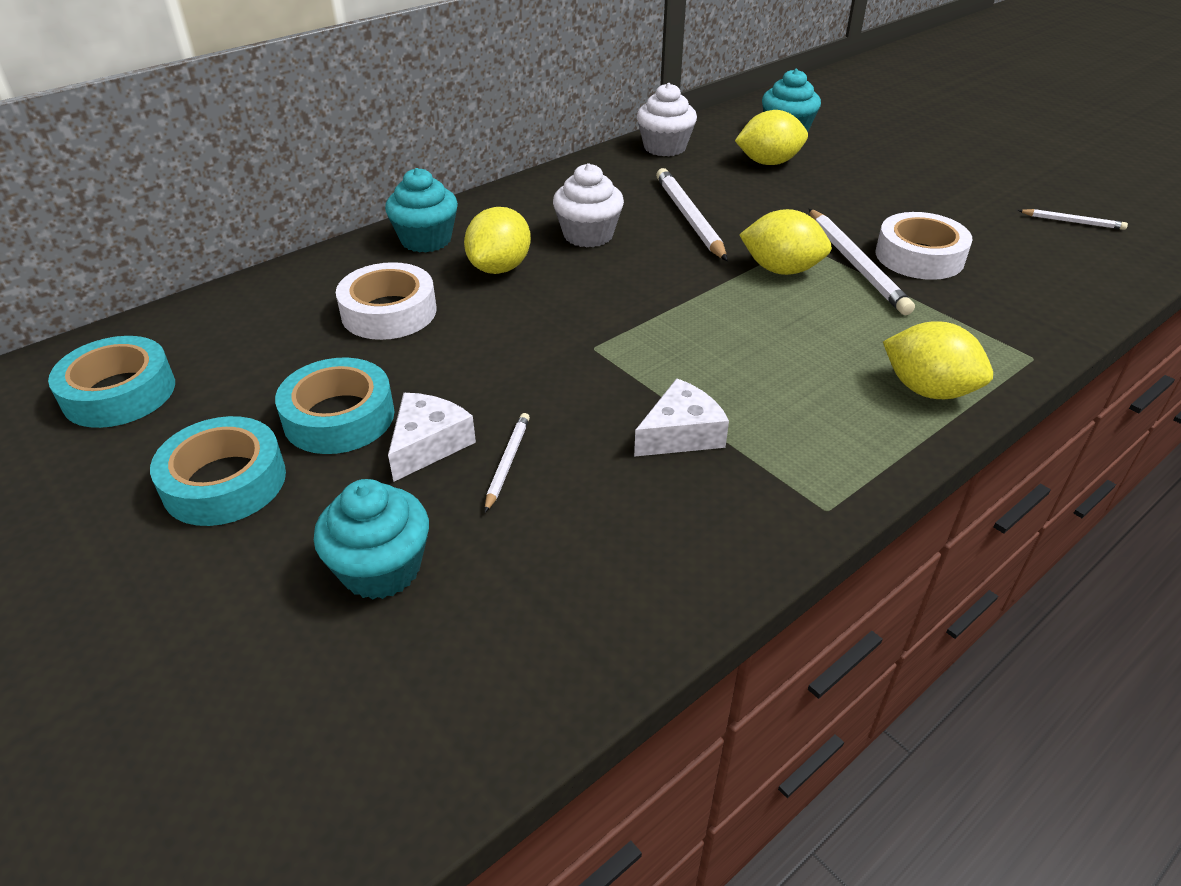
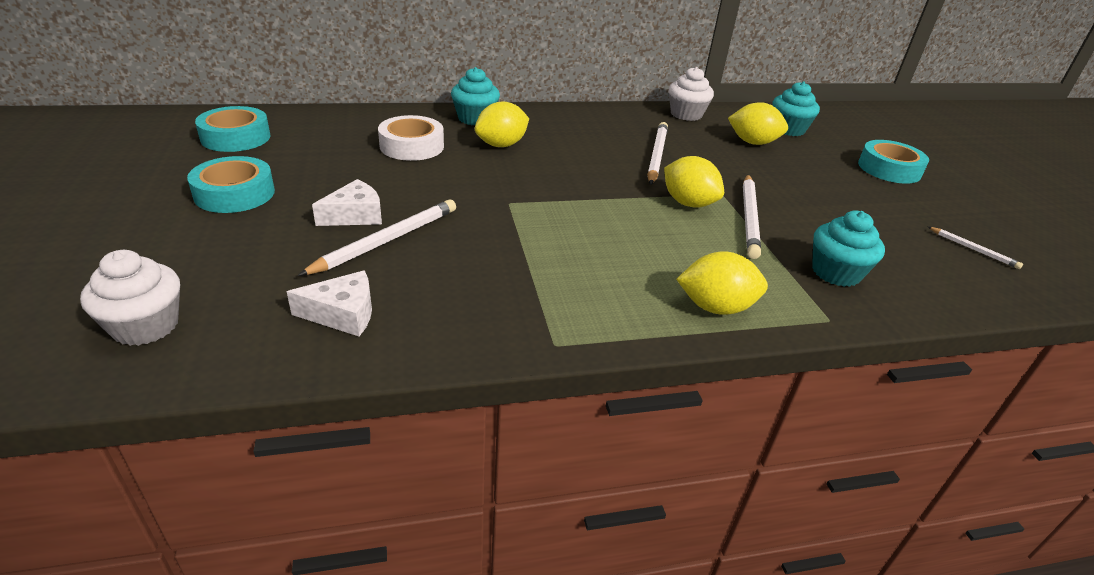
camera: 25 degrees right, 5 degrees down
(339, 417) = (325, 185): turquoise tape -> turquoise tape (889, 169)
(381, 569) = (259, 263): turquoise cupcake -> turquoise cupcake (836, 272)
(507, 462) = (387, 240): white pencil -> white pencil, size x1.88
(588, 235) = (577, 145): white cupcake -> white cupcake (145, 326)
(681, 434) = (508, 266): white cheese -> white cheese (343, 314)
(919, 256) = (807, 229): white tape -> none
(928, 390) = (715, 307): yellow lemon -> yellow lemon turned 60 degrees counterclockwise

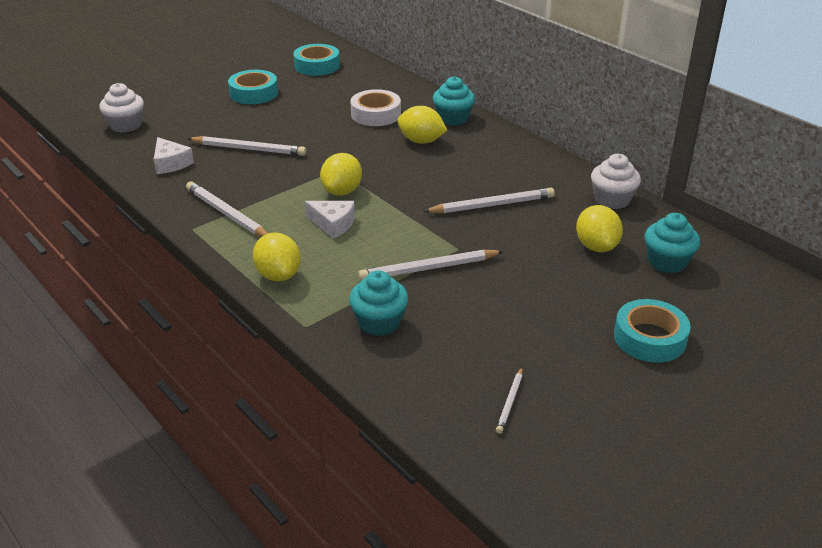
camera: 65 degrees right, 0 degrees up
(355, 215) = (266, 131): white cheese -> white cheese (333, 224)
(540, 304) = (227, 214): none -> white pencil
(688, 203) = (420, 236): yellow lemon -> yellow lemon (342, 191)

